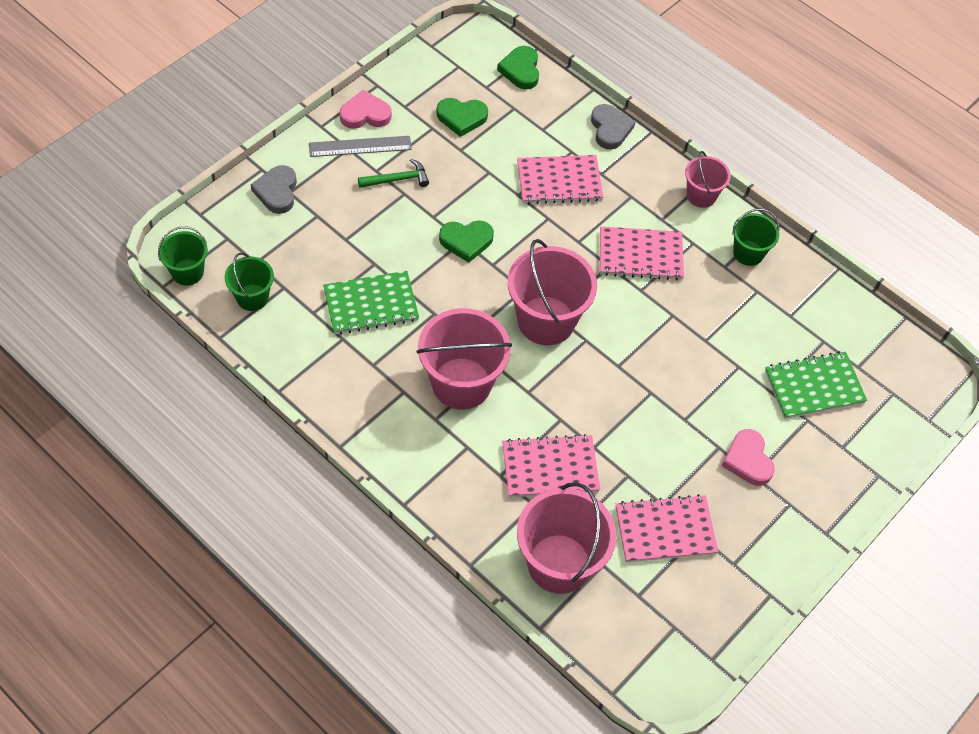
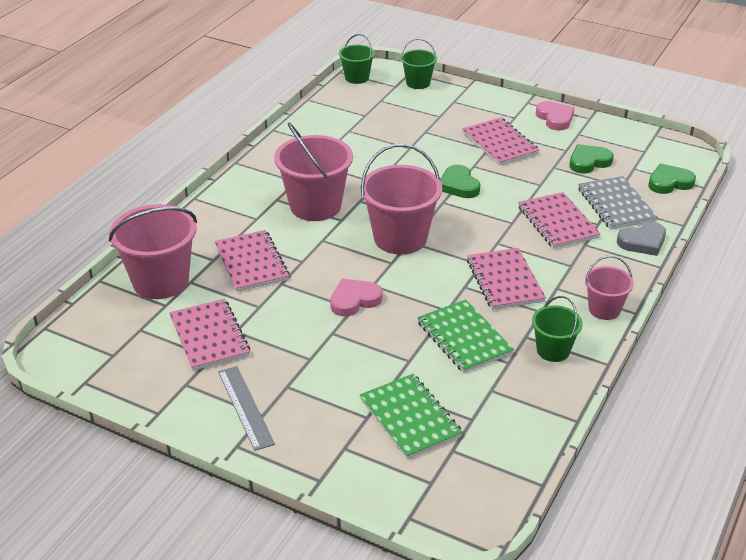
camera: 80 degrees right, 20 degrees down
(252, 297) = (349, 105): green bucket -> green bucket (418, 83)
(277, 192) = (450, 96): grey heart -> none
(360, 146) = (520, 122): grey ruler -> grey ruler (245, 407)
(371, 304) = (369, 153): green notebook -> green notebook (464, 338)
(397, 179) = (499, 143): green hammer -> pink notebook
(461, 118) = (588, 162): green heart -> green heart turned 75 degrees clockwise
(545, 125) = (616, 205): none -> grey notebook
(748, 460) = (302, 380): pink heart -> pink heart (354, 300)

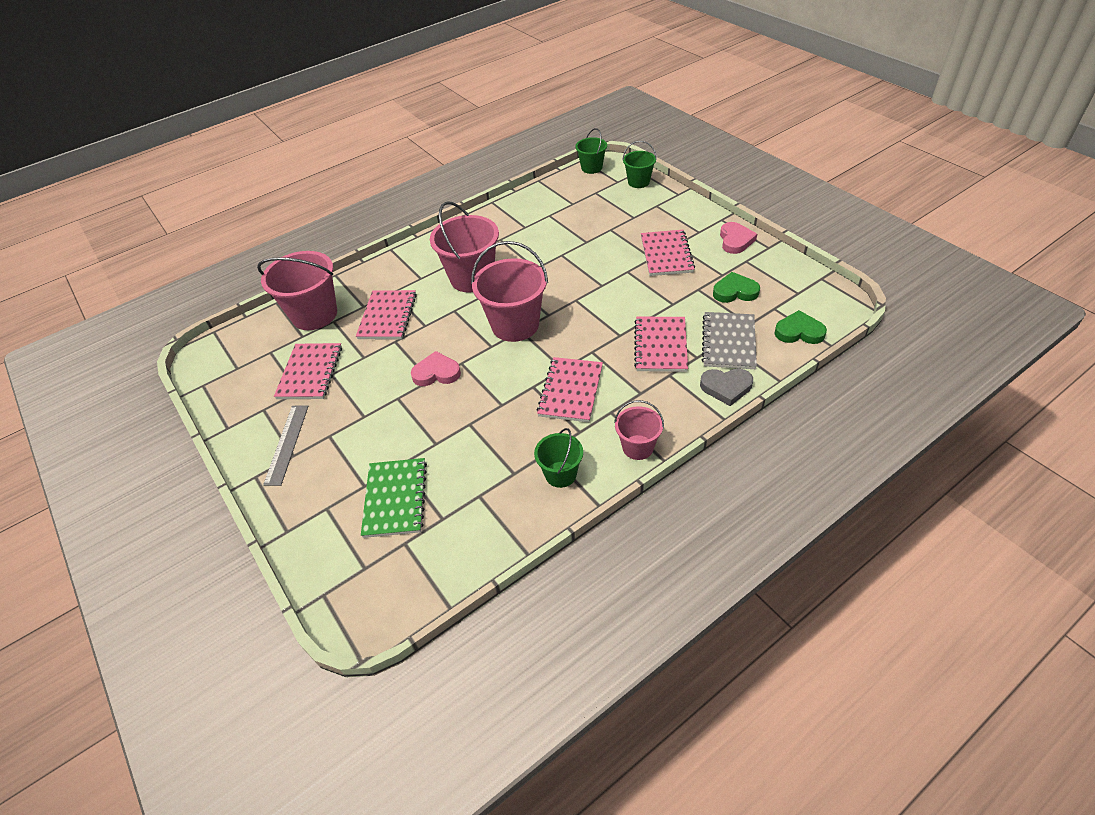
camera: 30 degrees right, 10 degrees up
(459, 185) = (600, 287): green heart -> none
(464, 338) = (495, 436): green notebook -> none

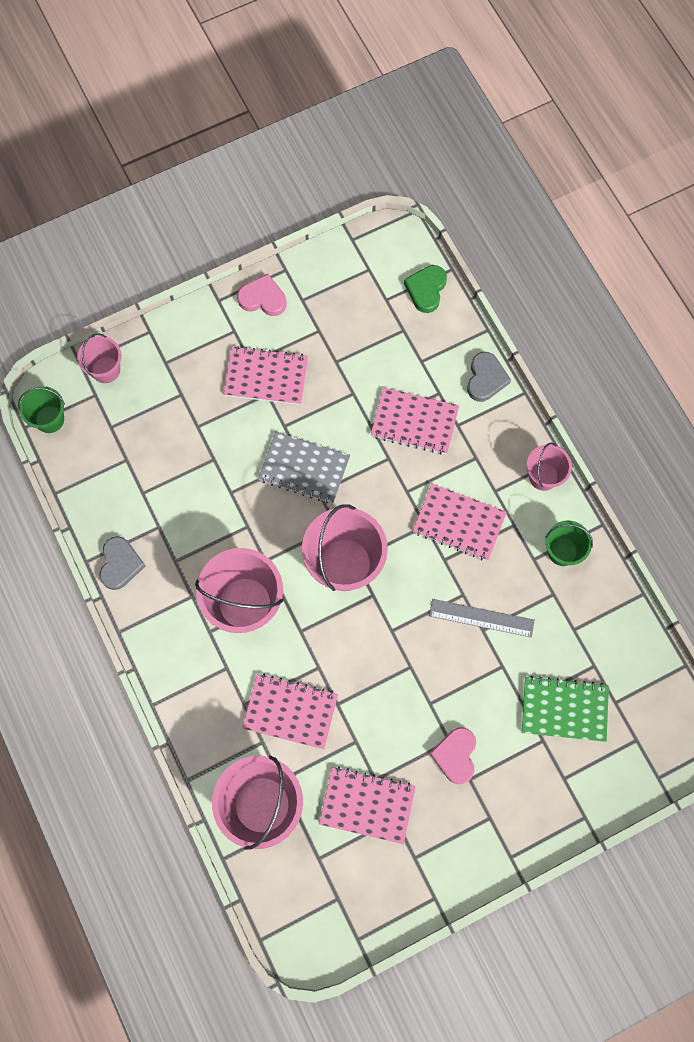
camera: 85 degrees left, 25 degrees up
(287, 444) = (472, 825): grey ruler -> grey ruler (481, 618)
(436, 373) = (401, 658): pink heart -> pink heart (455, 755)
(492, 216) = (120, 564): none -> grey heart
(638, 182) = (106, 370): green bucket -> pink bucket
(728, 342) = (425, 357): grey notebook -> grey notebook (304, 468)
(735, 291) = (350, 327): green heart -> none

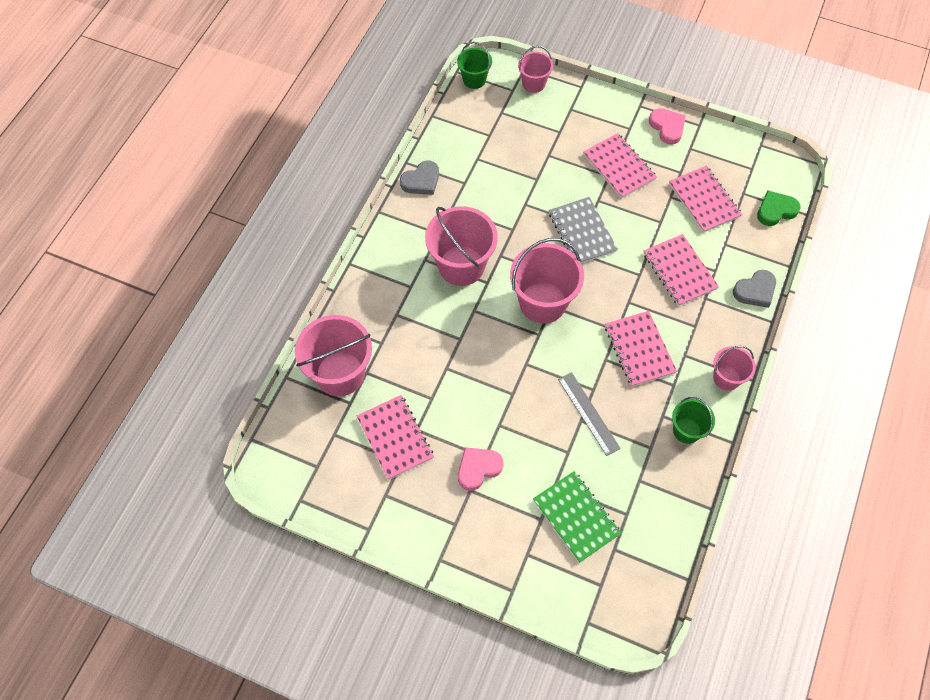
camera: 50 degrees right, 10 degrees down
(290, 711) = (416, 344): pink notebook -> pink notebook (704, 200)

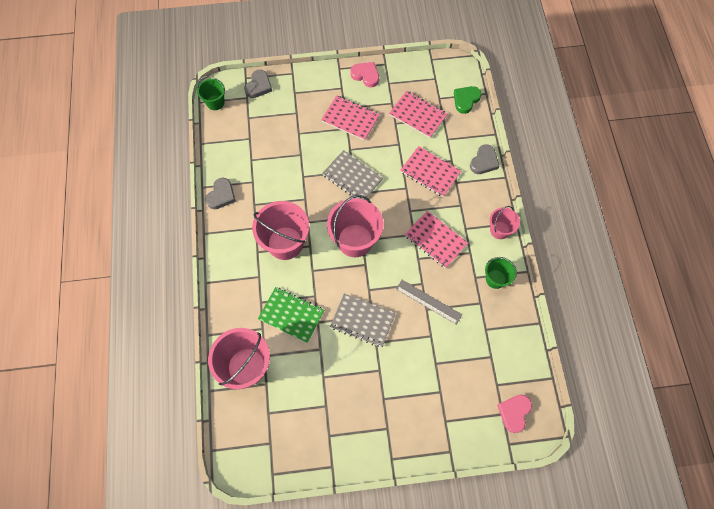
camera: 30 degrees left, 5 degrees up
(395, 438) = (312, 391): pink notebook -> none
(478, 468) = (380, 381): pink heart -> pink heart (514, 412)
(498, 393) = (362, 321): none -> grey notebook
(533, 83) = (258, 86): pink bucket -> grey heart
(576, 517) = (461, 377): green notebook -> green notebook (291, 315)

